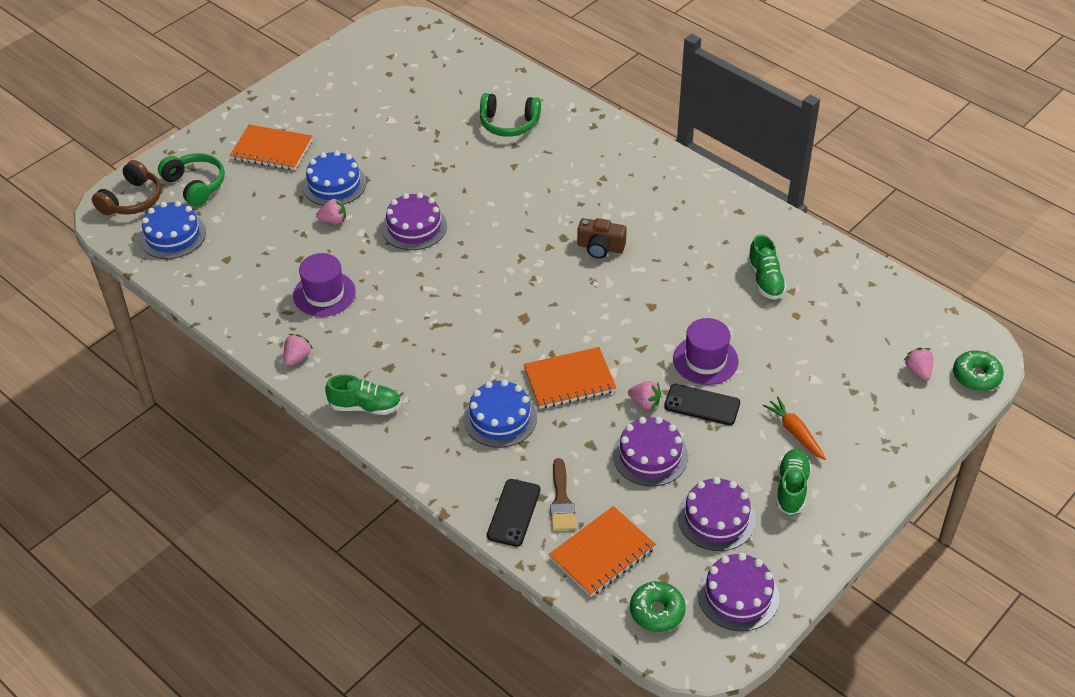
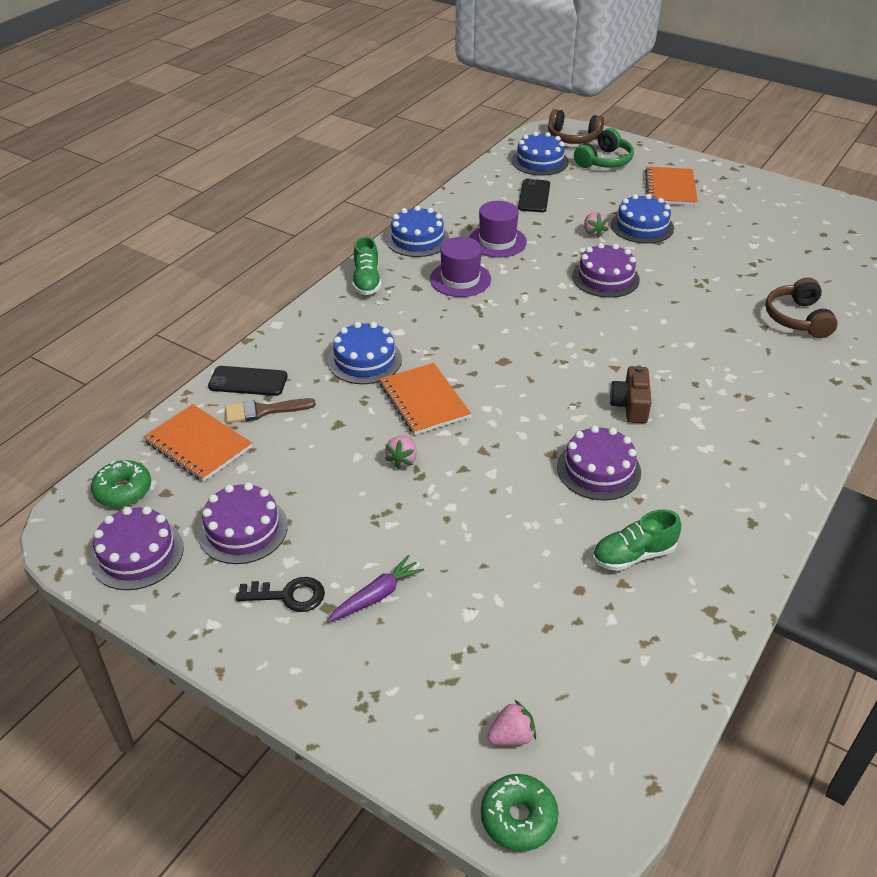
camera: 80 degrees right, 5 degrees down
(297, 357) = (417, 239): pink strawberry -> blue cake
(509, 123) = (797, 318): green headphones -> brown headphones
(650, 455) = (327, 469): purple cake -> purple cake (598, 469)
(702, 405) = (407, 507): black phone -> black phone (534, 196)
(705, 360) = (478, 505): purple hat -> purple hat (460, 279)
(791, 488) = (288, 595): green shoe -> black key
(795, 432) = (377, 595): orange carrot -> purple carrot

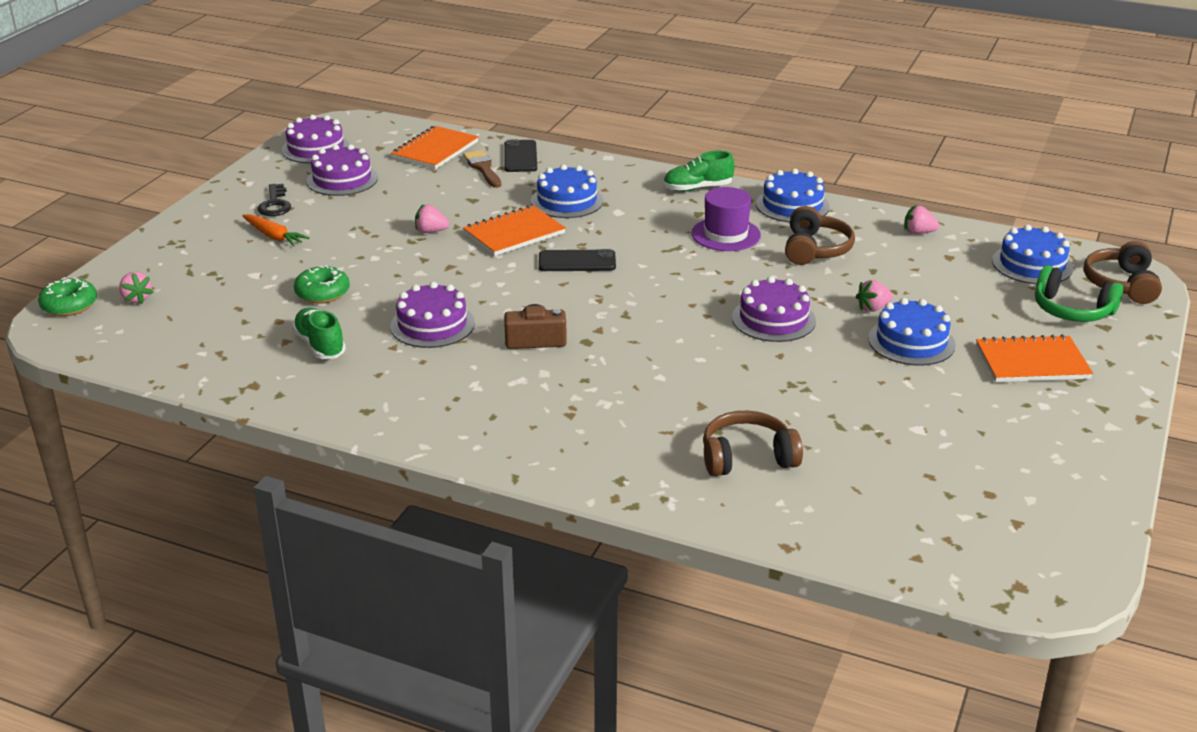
camera: 80 degrees right, 10 degrees down
(123, 490) = (380, 133): green donut -> green donut (322, 293)
(377, 595) = (274, 236): purple carrot -> orange carrot
(481, 193) = (918, 233): none -> pink strawberry
(497, 241) = (815, 249): purple hat -> brown headphones
(534, 196) = (936, 265): black phone -> black phone (577, 262)

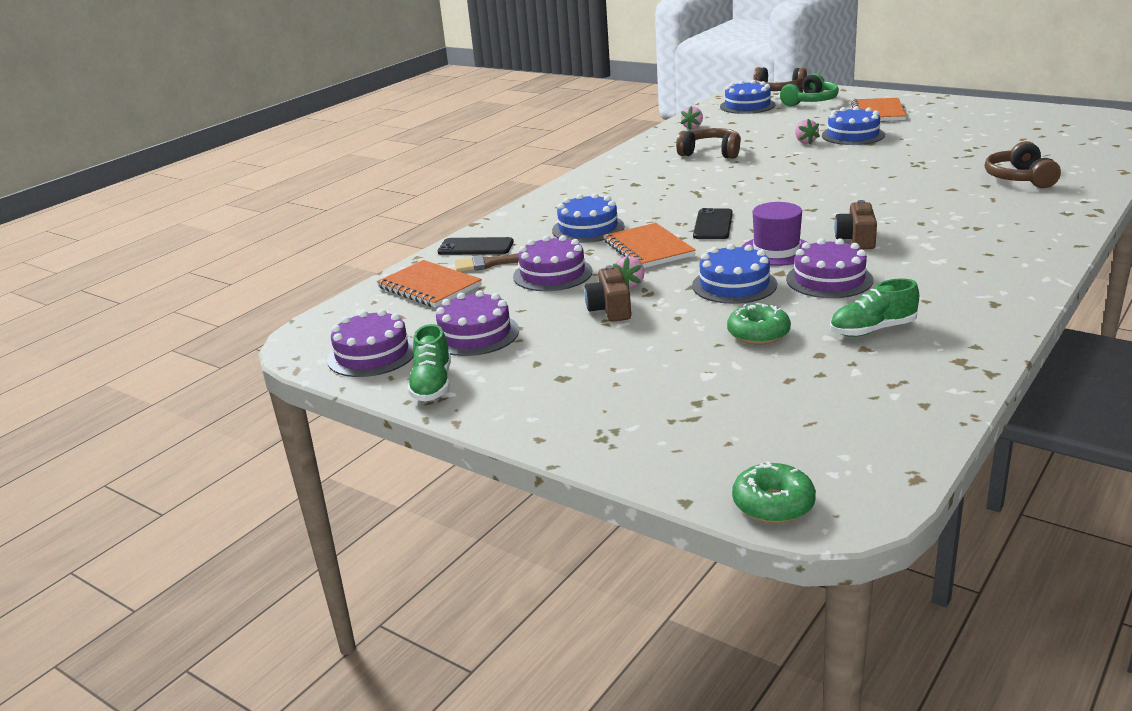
camera: 75 degrees left, 5 degrees down
(136, 299) = (759, 451): pink strawberry -> none
(274, 236) = (611, 368): orange carrot -> none
(275, 204) = (522, 372): black key -> none
(381, 227) = (610, 309): none -> brown camera
(697, 188) = (586, 183): green shoe -> green shoe (432, 385)
(726, 234) = (677, 176): purple hat -> purple hat (776, 251)
(773, 319) = (820, 167): purple cake -> purple cake (552, 274)
(792, 205) = (633, 156): blue cake -> blue cake (734, 285)

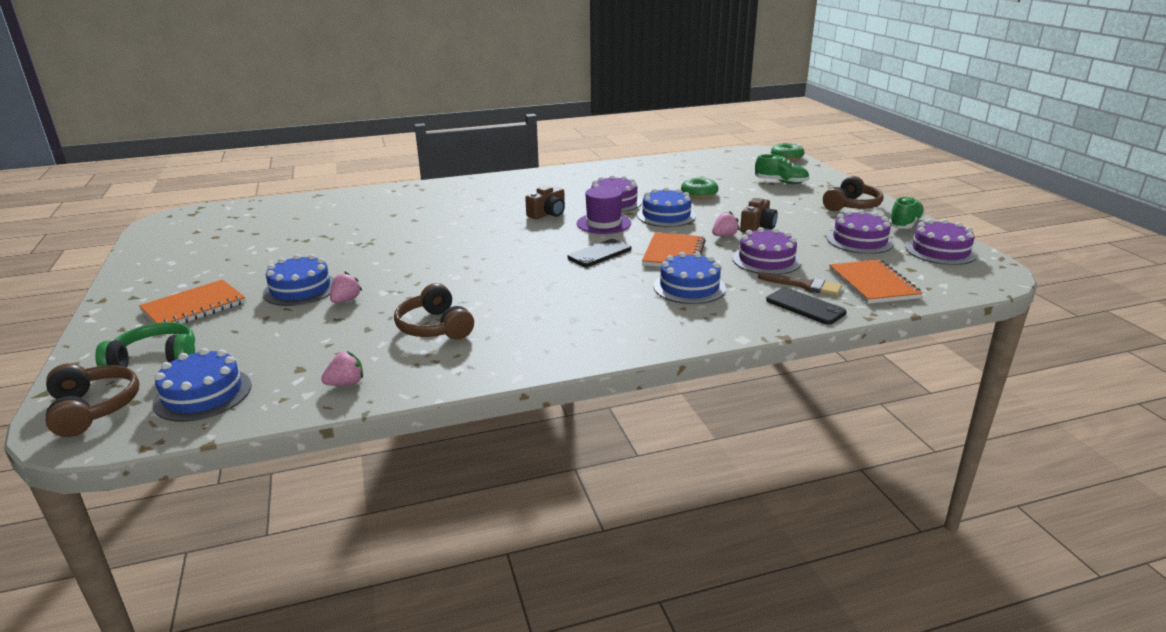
camera: 145 degrees left, 0 degrees up
(872, 330) = (646, 180): green shoe -> green shoe (781, 182)
(1019, 178) = (366, 211): brown headphones -> brown headphones (851, 206)

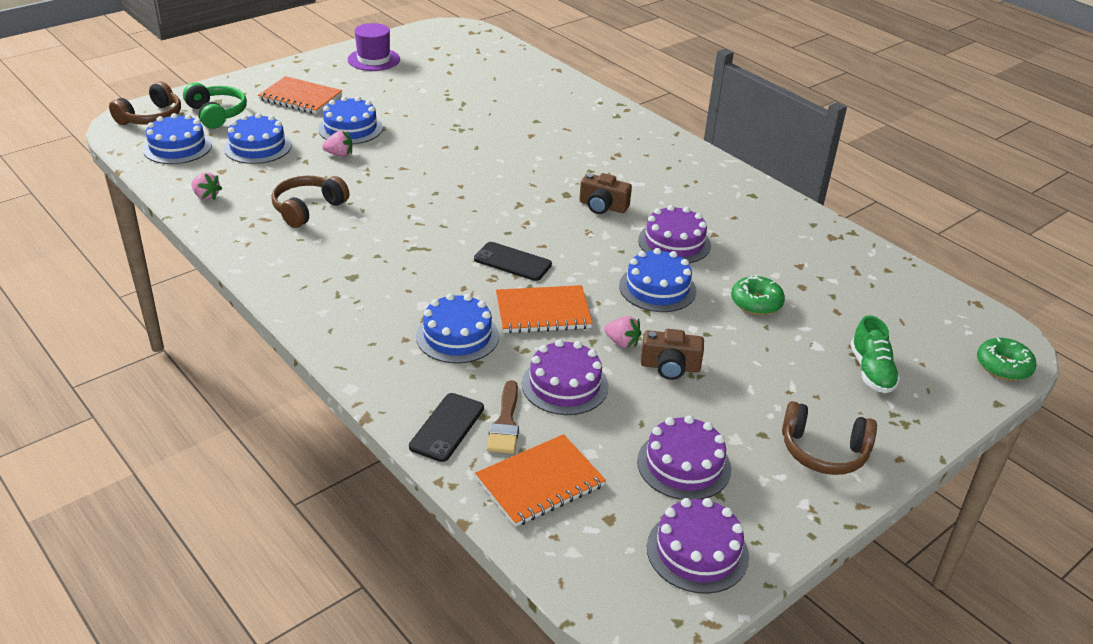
camera: 65 degrees right, 10 degrees up
(272, 342) = (257, 147): none -> blue cake
(603, 223) = (600, 248): purple hat -> purple hat (373, 59)
(905, 224) = (783, 512): green shoe -> none

